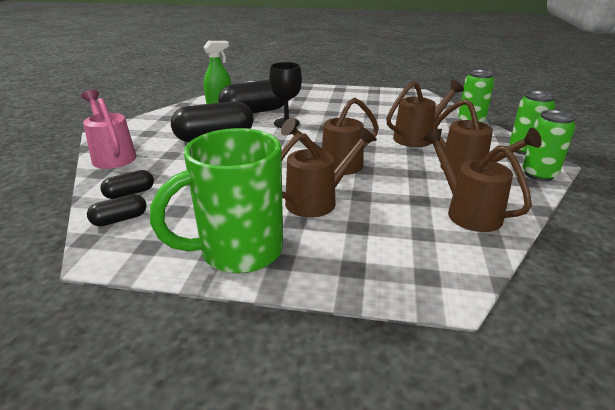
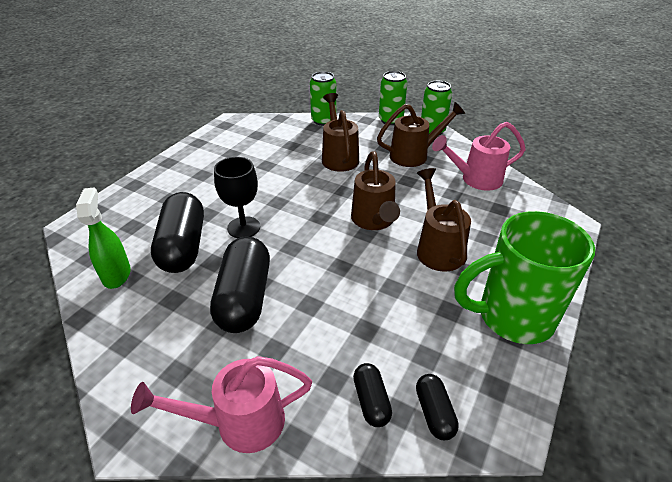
camera: 70 degrees left, 10 degrees up
(238, 252) = (512, 317): green mug -> green mug turned 90 degrees clockwise
(467, 212) = (476, 179): brown watering can -> pink watering can

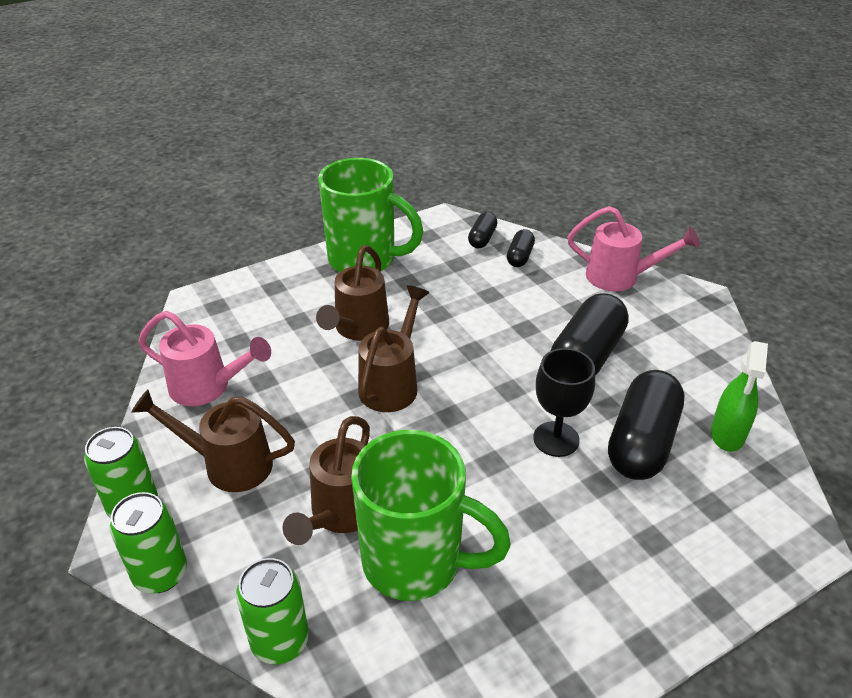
camera: 150 degrees left, 0 degrees up
(288, 154) = (415, 562): none -> green mug

